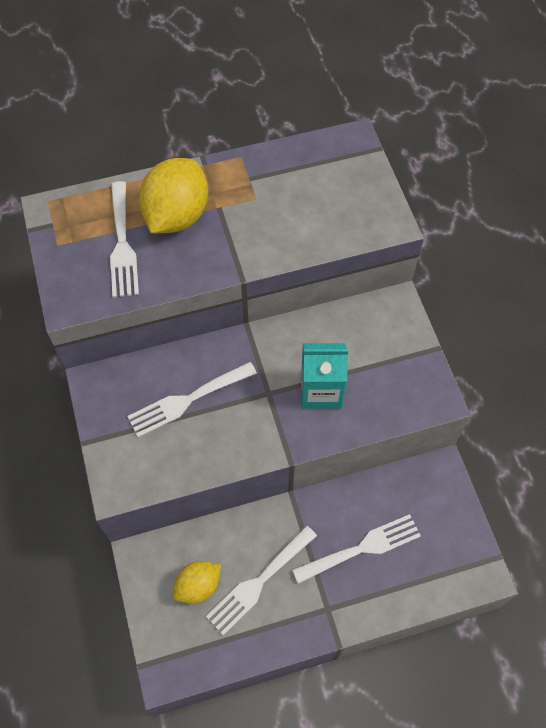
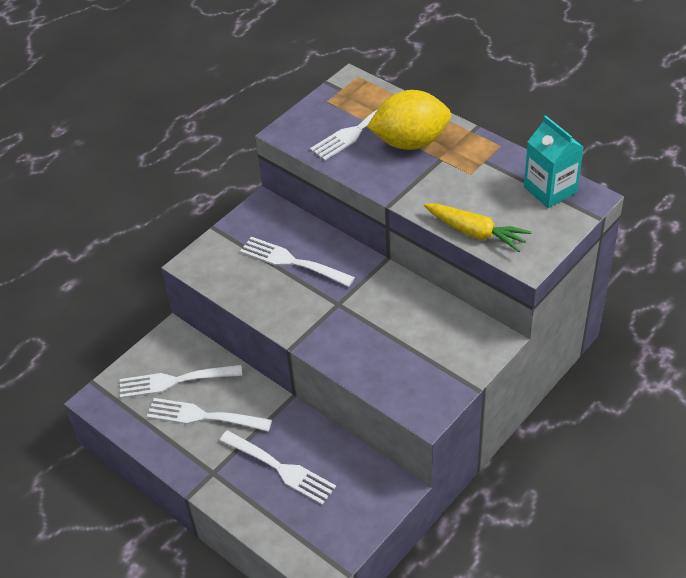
camera: 60 degrees right, 15 degrees down
(198, 586) = (174, 381): yellow lemon -> white fork
(321, 390) = (368, 333): turquoise carton -> turquoise carton (550, 190)
(330, 238) = (475, 233): none -> yellow carrot

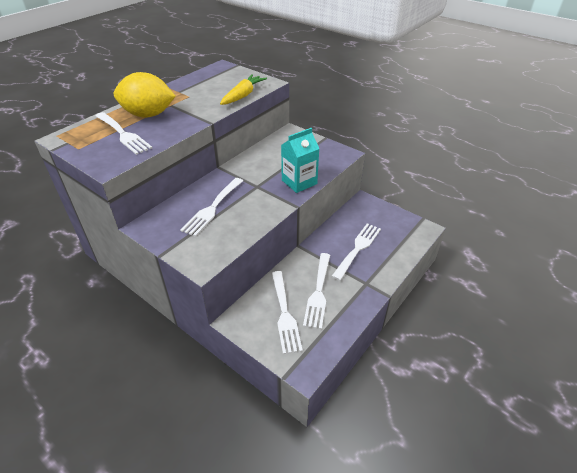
camera: 95 degrees left, 5 degrees down
(410, 142) = (148, 115): yellow lemon -> yellow lemon turned 75 degrees counterclockwise
(550, 190) = (212, 75): turquoise carton -> turquoise carton (299, 182)

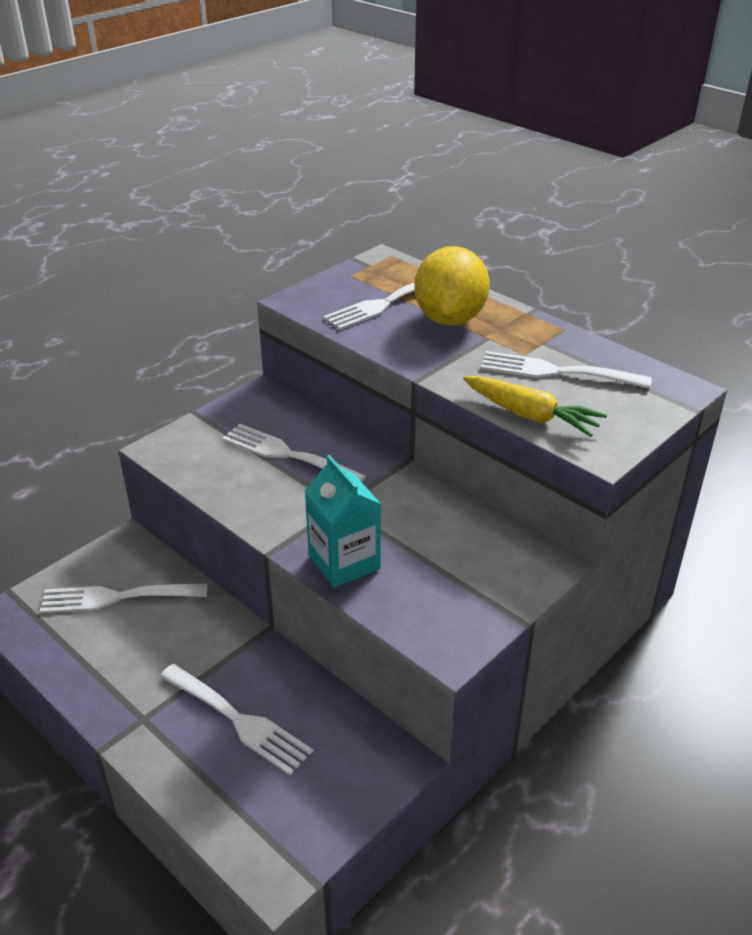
camera: 95 degrees right, 5 degrees down
(318, 293) = (145, 644): white fork -> white fork (556, 372)

